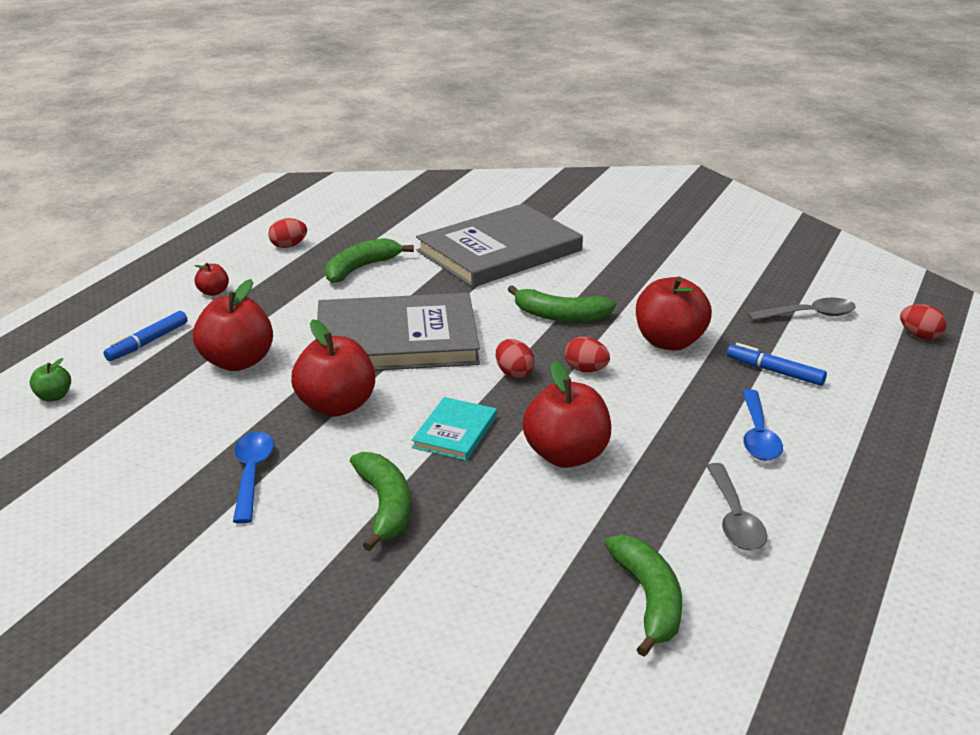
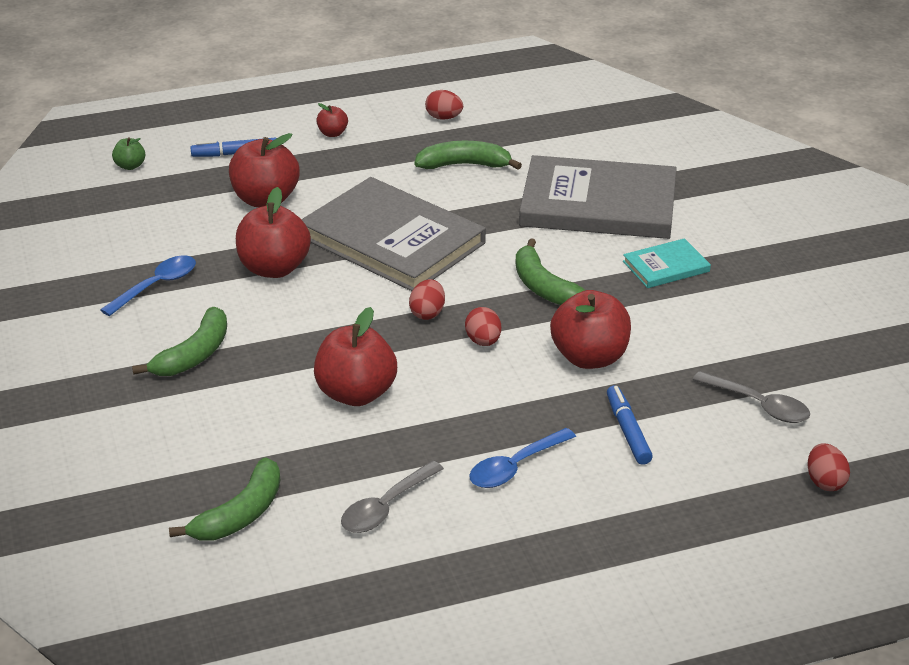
camera: 45 degrees right, 5 degrees up
(455, 432) = (315, 332): turquoise book -> turquoise book (666, 266)

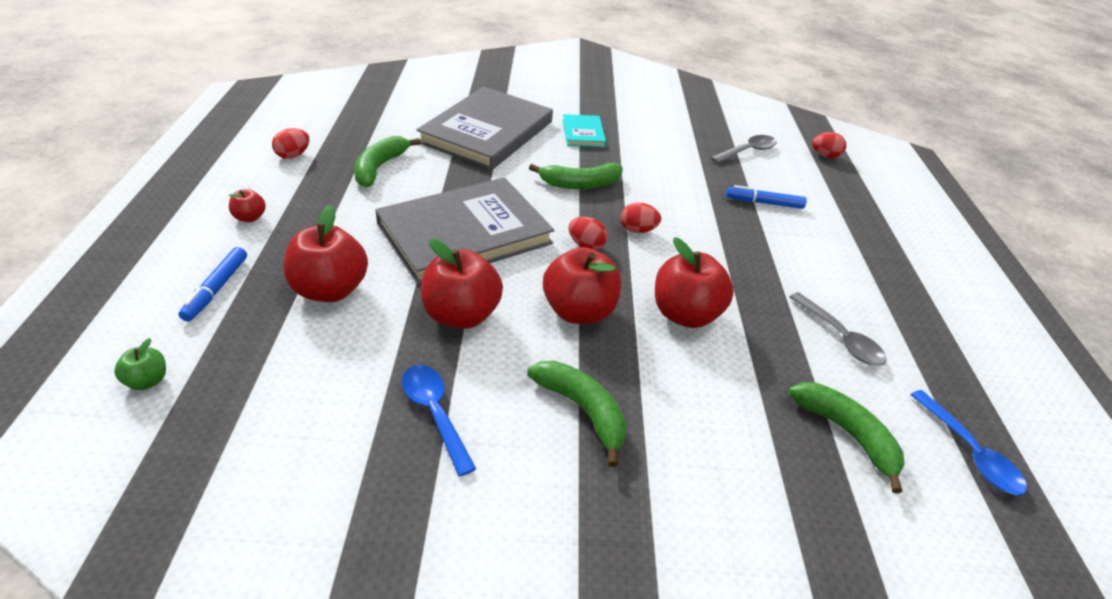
camera: 75 degrees left, 5 degrees up
(515, 467) = (797, 260): blue spoon -> blue spoon (969, 452)
(589, 357) = (676, 192): red apple -> red apple (578, 311)

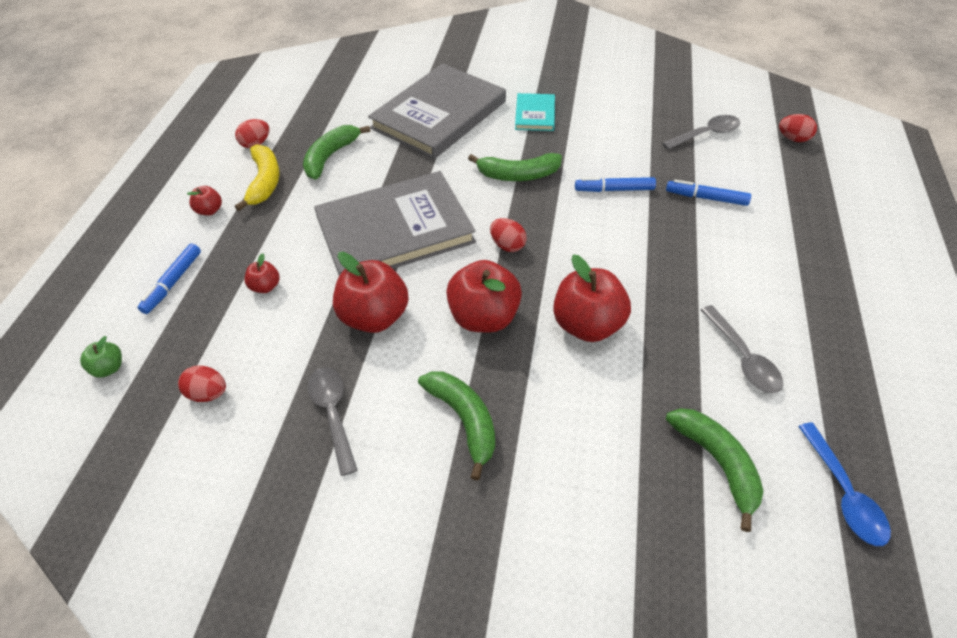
camera: 15 degrees right, 10 degrees up
(310, 190) = (265, 182): none -> yellow banana
(330, 290) = (266, 286): red apple -> red apple, size x0.48
(434, 413) = (333, 413): blue spoon -> grey spoon
(637, 230) = (563, 228): red egg -> red egg (208, 393)
(677, 196) = (614, 190): none -> blue marker

